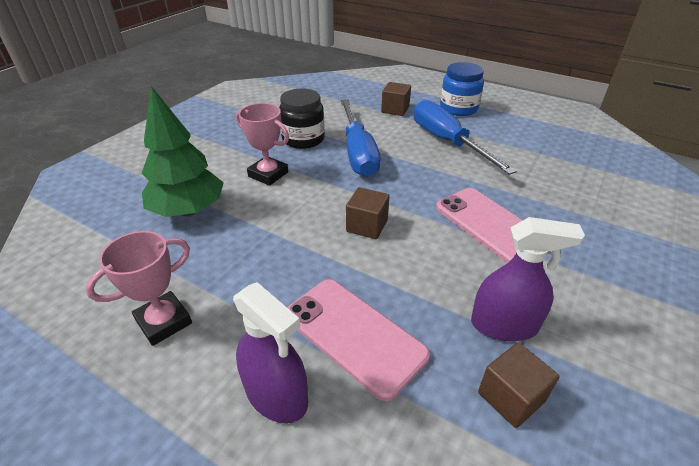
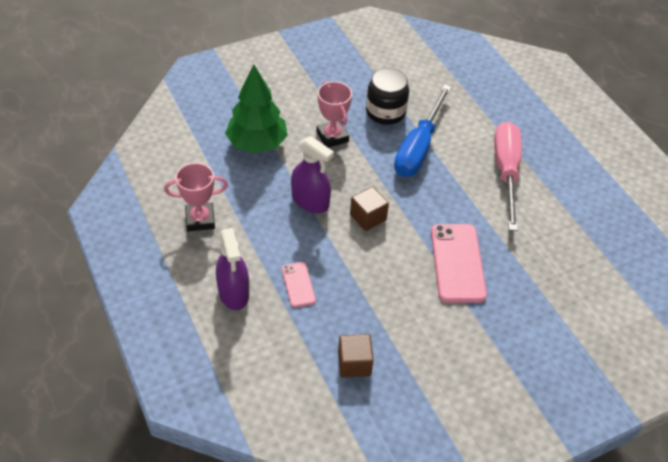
camera: 30 degrees right, 10 degrees up
(354, 335) = (298, 284): pink phone -> pink phone, size x0.53
(395, 109) = (495, 113): brown cube -> none
(447, 142) = (506, 172): blue screwdriver -> pink screwdriver
(458, 108) = (558, 139): blue jar -> none
(504, 325) = (392, 328): purple spray bottle -> purple spray bottle (310, 201)

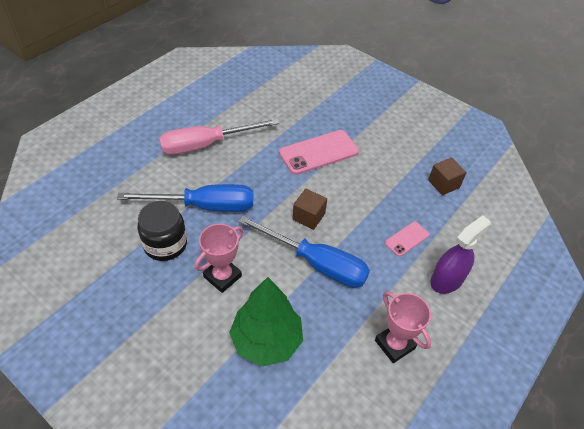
camera: 115 degrees left, 0 degrees up
(310, 201) = (316, 263): purple spray bottle -> blue screwdriver

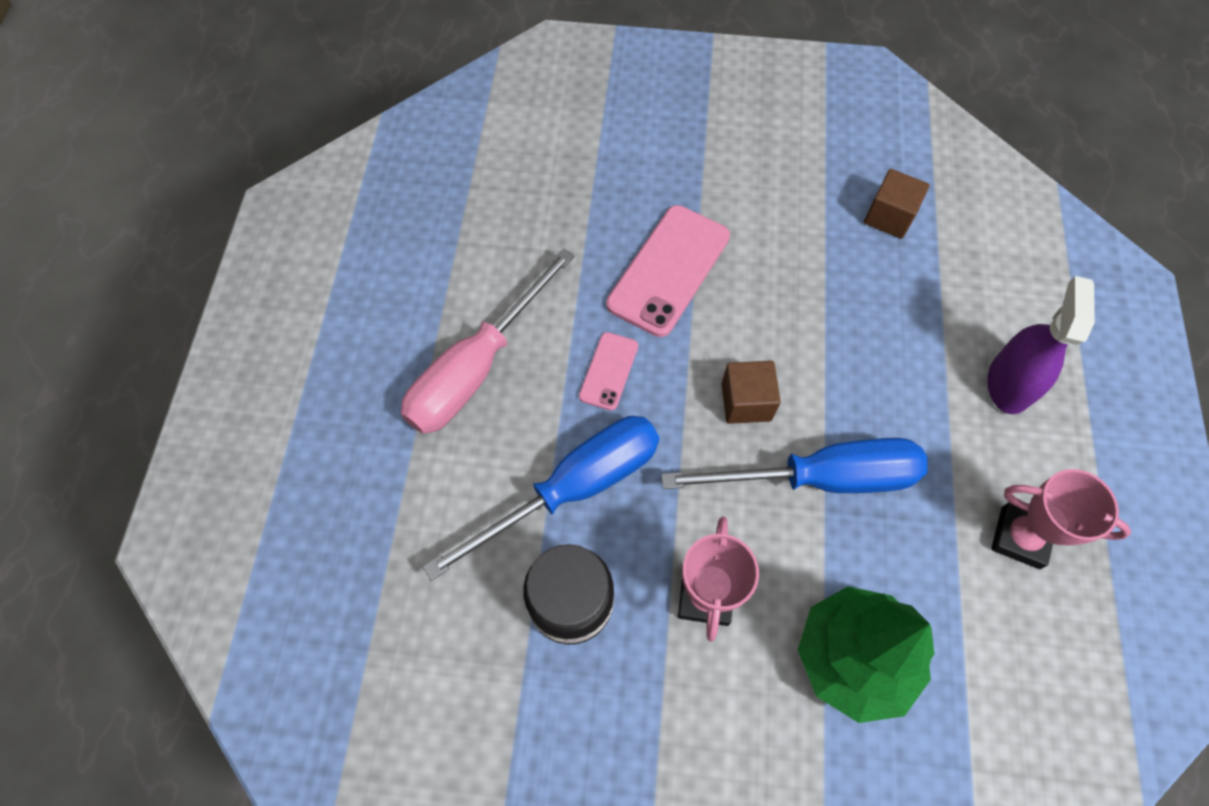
camera: 30 degrees left, 15 degrees up
(406, 239) = (909, 349): pink phone -> pink phone (608, 371)

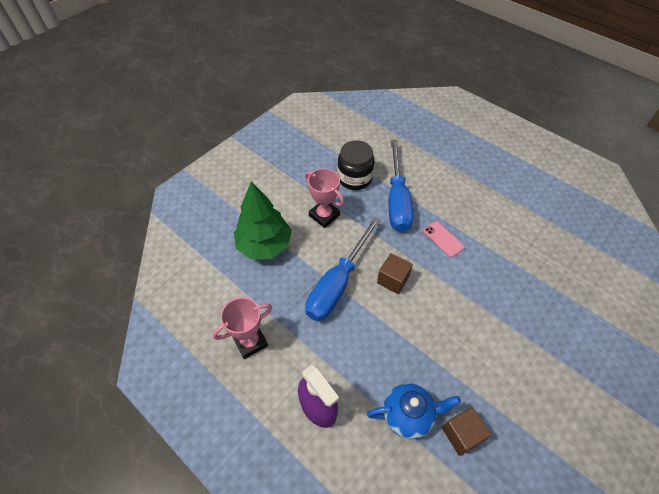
camera: 125 degrees right, 10 degrees down
(476, 368) = (474, 197): pink screwdriver -> none
(668, 270) = (486, 294): pink phone -> none
(921, 279) = (408, 415): none -> blue teapot

